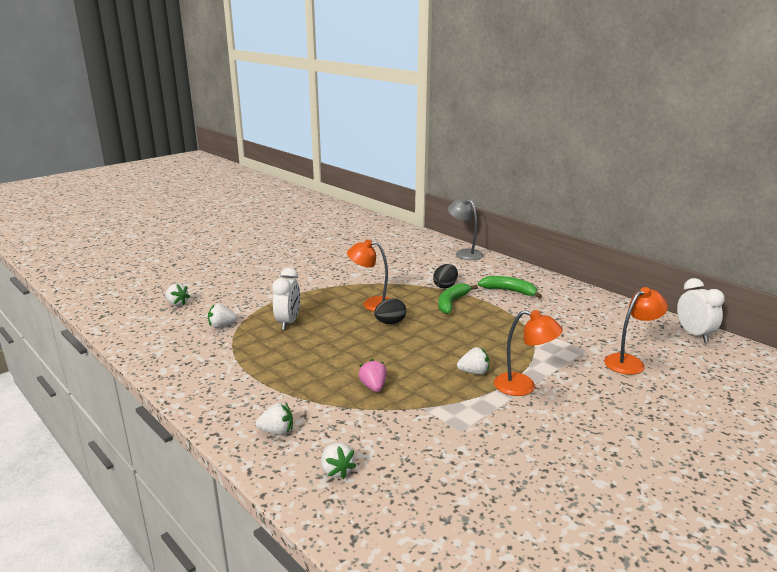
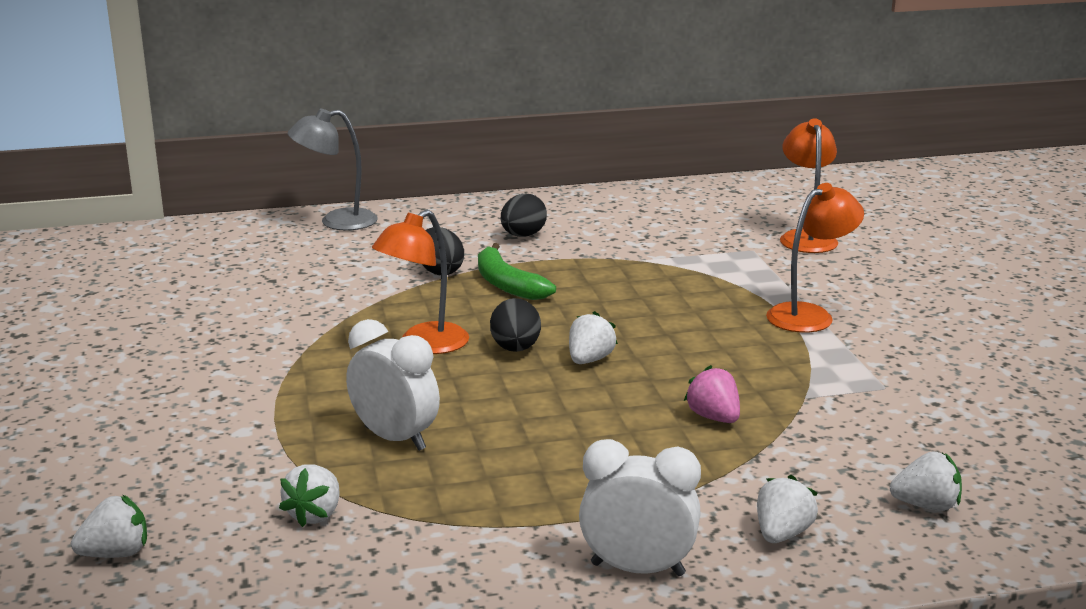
camera: 60 degrees left, 0 degrees up
(373, 387) = (714, 417): pink strawberry -> pink strawberry turned 45 degrees clockwise
(474, 372) = (741, 333): white strawberry -> white strawberry (589, 360)
(509, 291) = (523, 235): green banana -> black egg
(694, 334) = (775, 184): white clock -> white clock (637, 569)

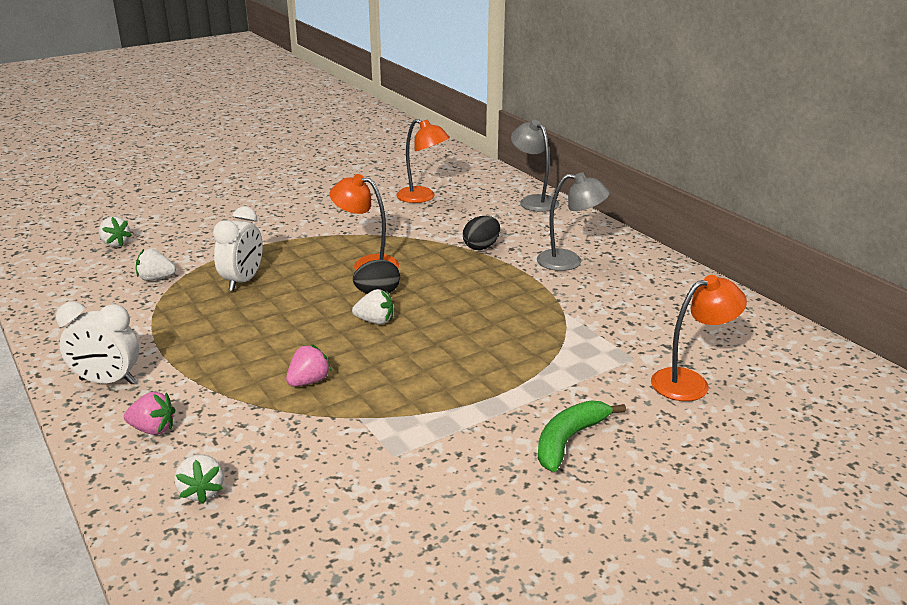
camera: 70 degrees right, 5 degrees up
(507, 284) = (477, 272): green banana -> green banana (569, 440)
(523, 235) = (569, 261): black egg -> grey lamp
(637, 569) = (107, 381): white clock -> white clock turned 105 degrees clockwise
(782, 534) = (153, 429): white strawberry -> pink strawberry
(809, 315) = (514, 403): orange lamp -> orange lamp (422, 197)

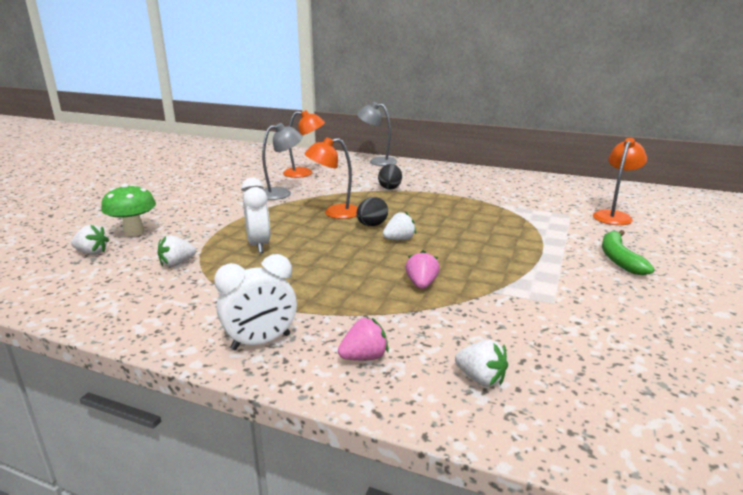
camera: 35 degrees left, 5 degrees down
(171, 230) = (134, 232): none -> green mushroom
(569, 261) = (452, 182): grey lamp -> grey lamp (281, 193)

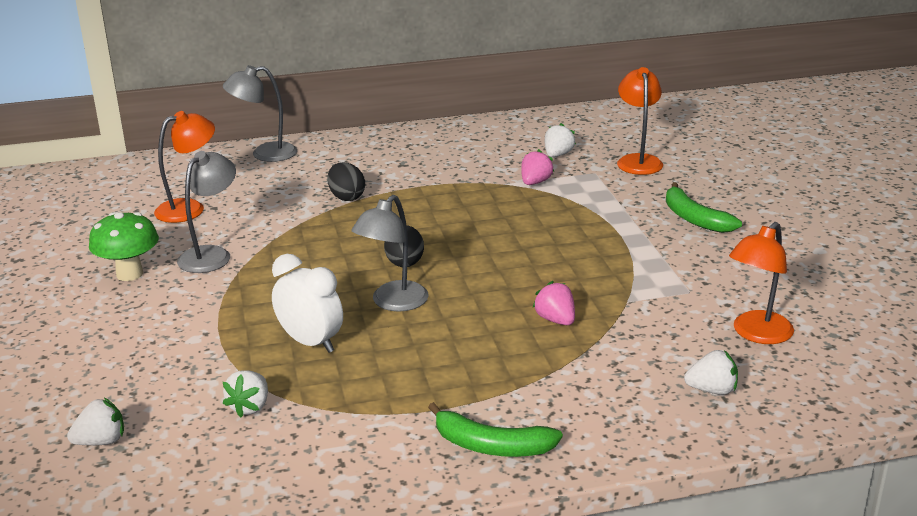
camera: 35 degrees left, 5 degrees up
(134, 232) = (104, 391): green mushroom -> green mushroom (129, 274)
(261, 342) = (491, 446): white clock -> green banana
(334, 213) = (333, 262): orange lamp -> orange lamp (756, 334)
(334, 241) = (393, 303): none -> grey lamp
(364, 357) = (601, 415): pink strawberry -> pink strawberry (535, 182)
(399, 239) = (462, 273): white strawberry -> white strawberry (557, 155)

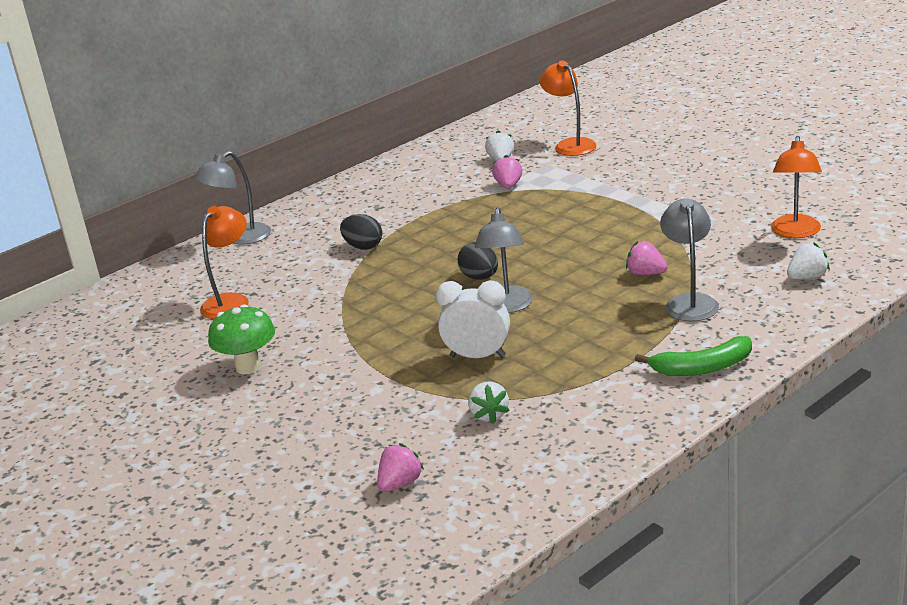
camera: 25 degrees left, 0 degrees up
(101, 441) = (400, 484): white strawberry -> pink strawberry
(211, 255) = (303, 327): grey lamp -> grey lamp (690, 302)
(694, 218) = (662, 172): green banana -> none

